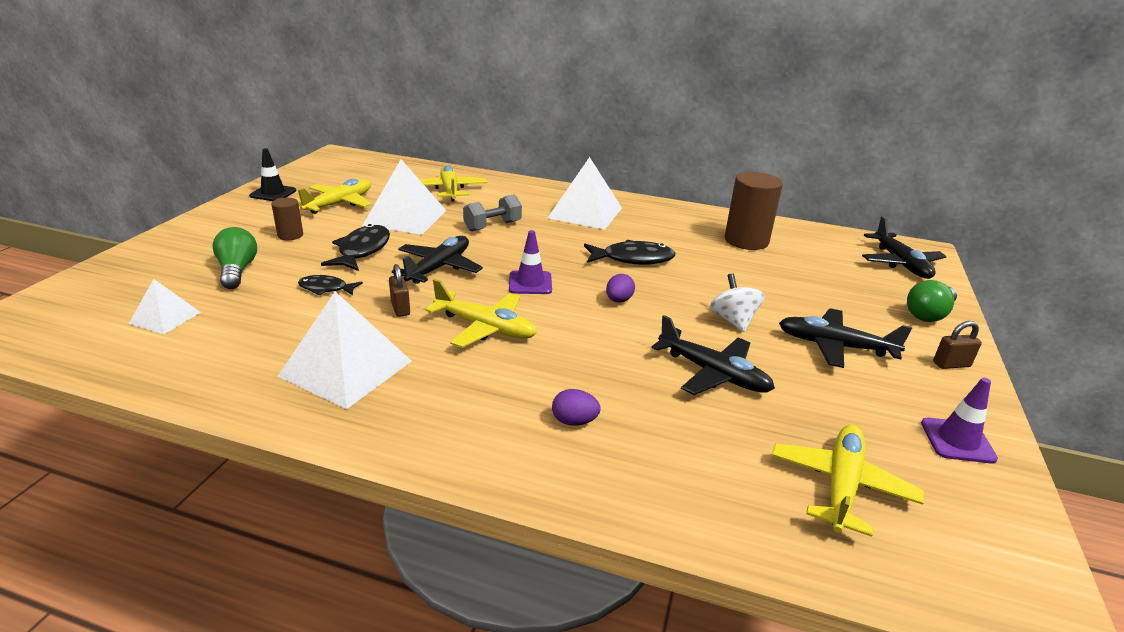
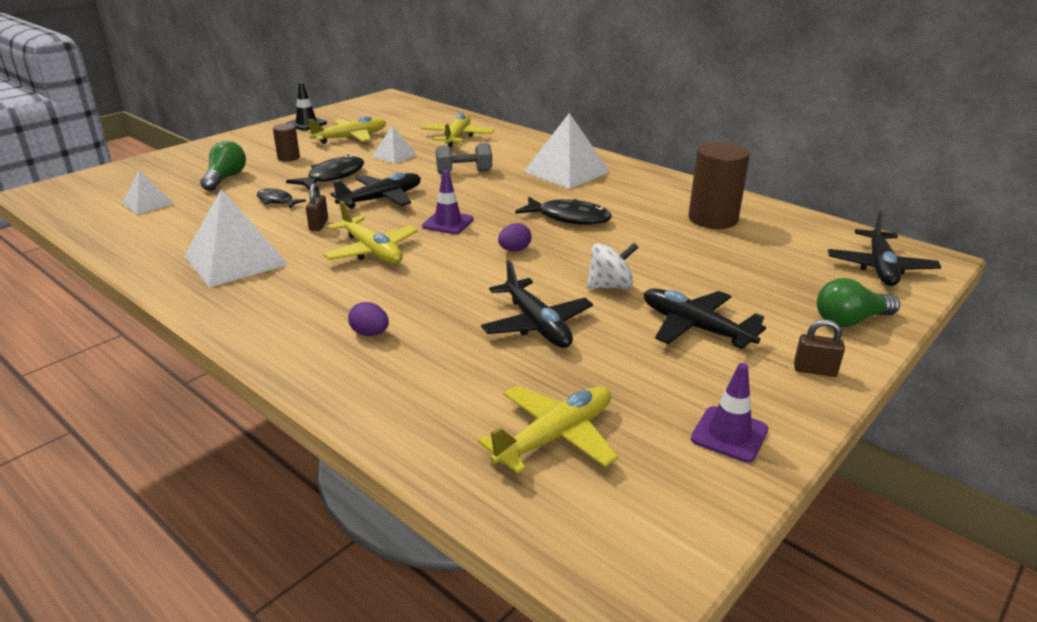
camera: 25 degrees right, 0 degrees up
(405, 217) = (394, 155): white pyramid -> white pyramid, size x0.54
(733, 320) = (610, 286): white spinning top -> white spinning top turned 60 degrees clockwise

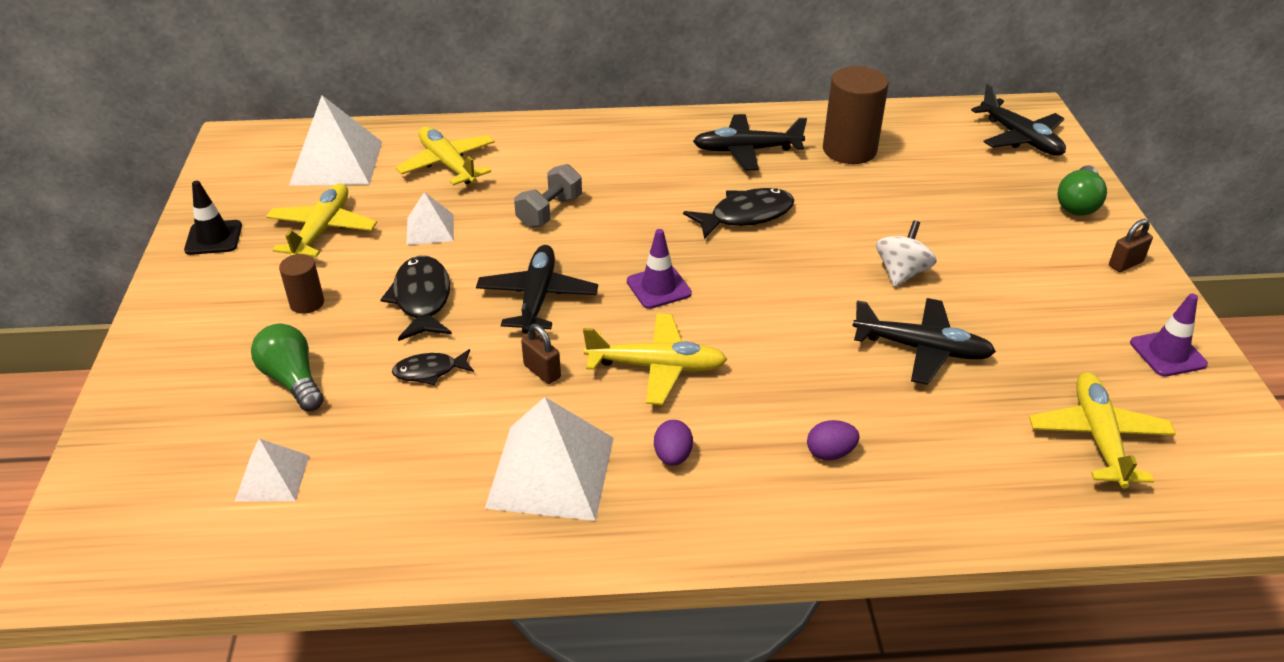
camera: 45 degrees left, 10 degrees up
(514, 250) = (770, 282): purple egg -> purple egg (672, 456)
(566, 172) = (643, 157): white pyramid -> white pyramid (336, 163)
(695, 327) = (1013, 275): black plane -> black plane (746, 150)

